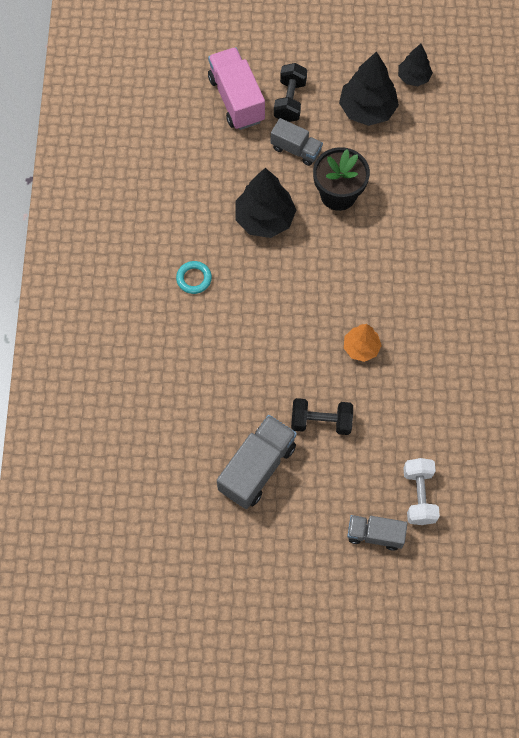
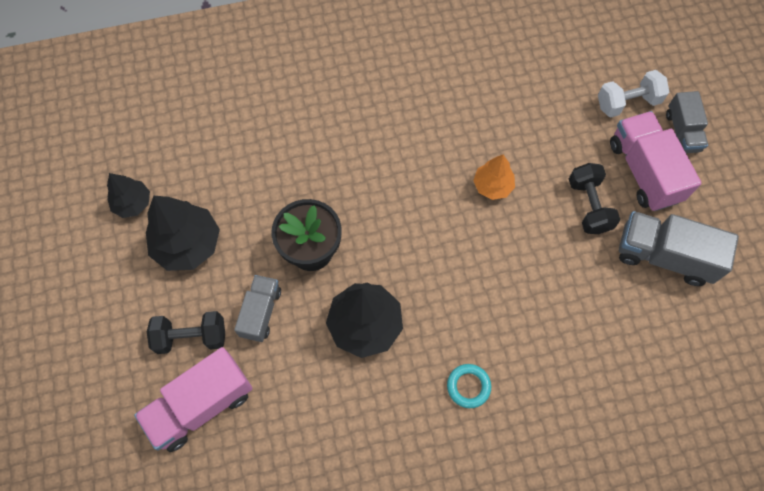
camera: 105 degrees left, 0 degrees up
(342, 482) = (644, 171): none -> pink truck

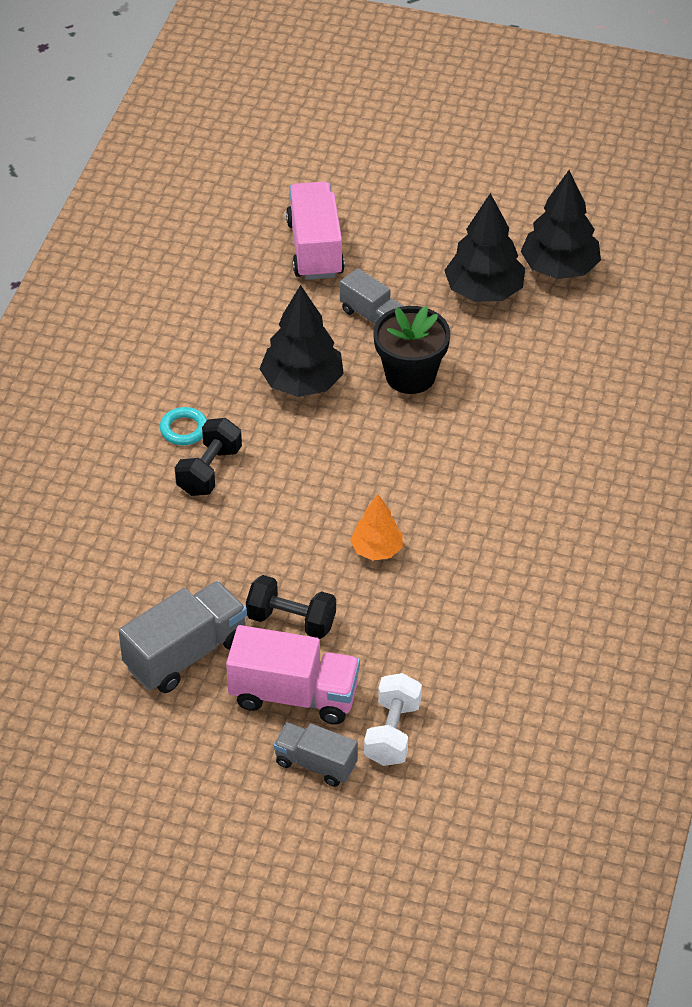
camera: 120 degrees right, 20 degrees down
(133, 203) = (559, 268): black tree -> black tree, size x1.68
(191, 337) = (384, 263): black dumbbell -> black dumbbell (209, 471)

